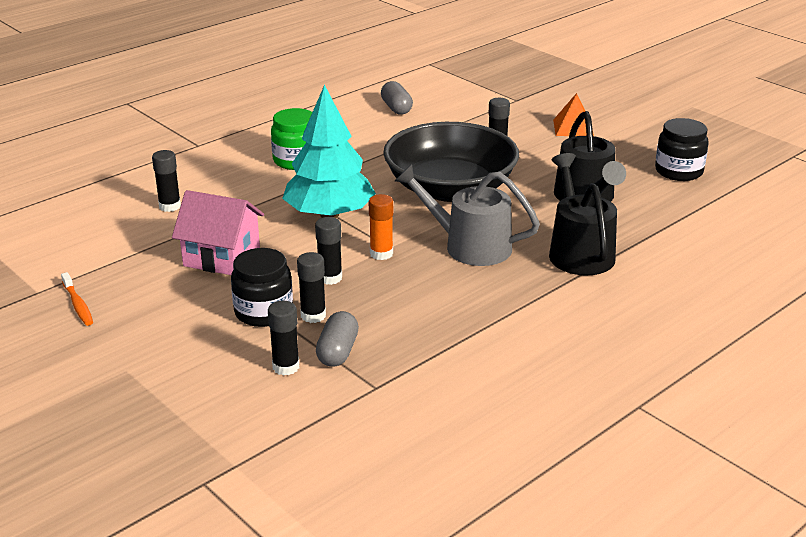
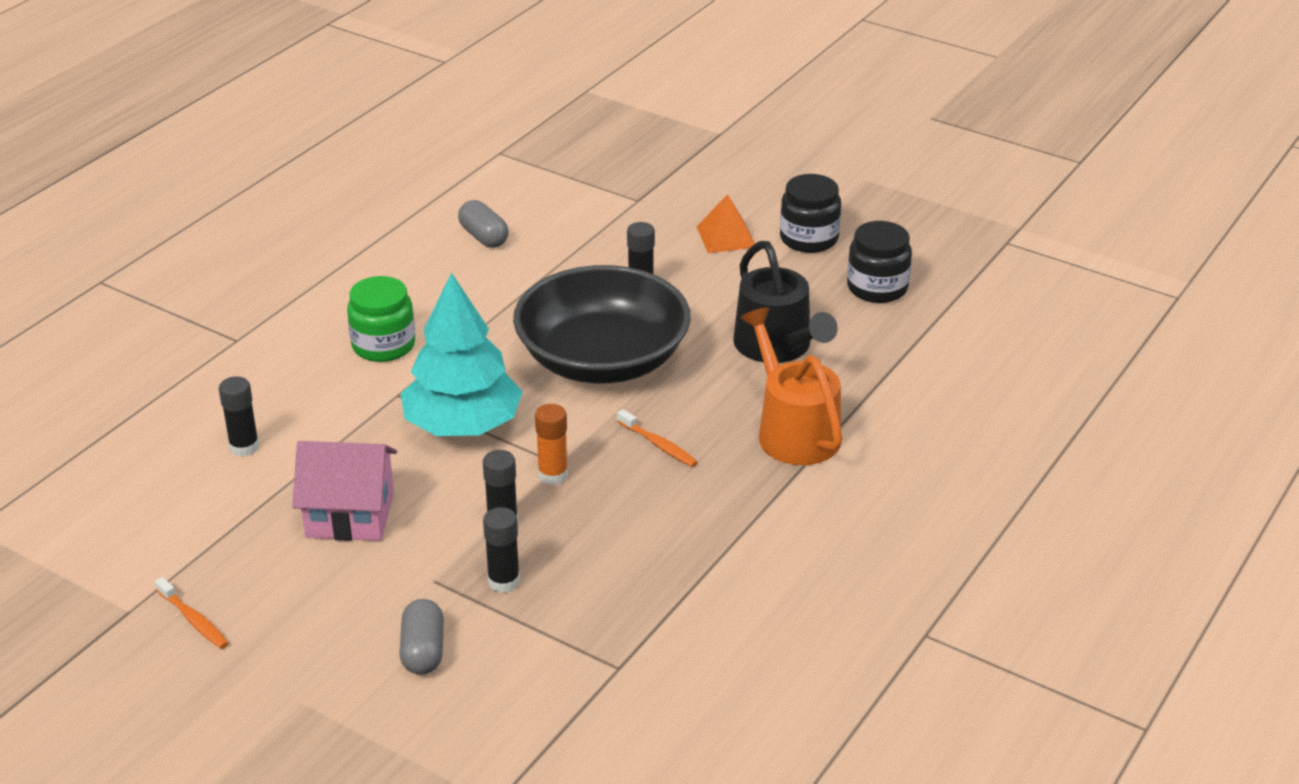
camera: 15 degrees left, 5 degrees up
(263, 312) = (439, 587): black jar -> black jar (809, 239)
(286, 367) = (500, 660): black glue stick -> none
(338, 352) = (554, 627): grey capsule -> grey capsule (423, 651)
(469, 246) = (658, 445): grey watering can -> orange toothbrush
(579, 252) = (793, 431): black watering can -> orange watering can

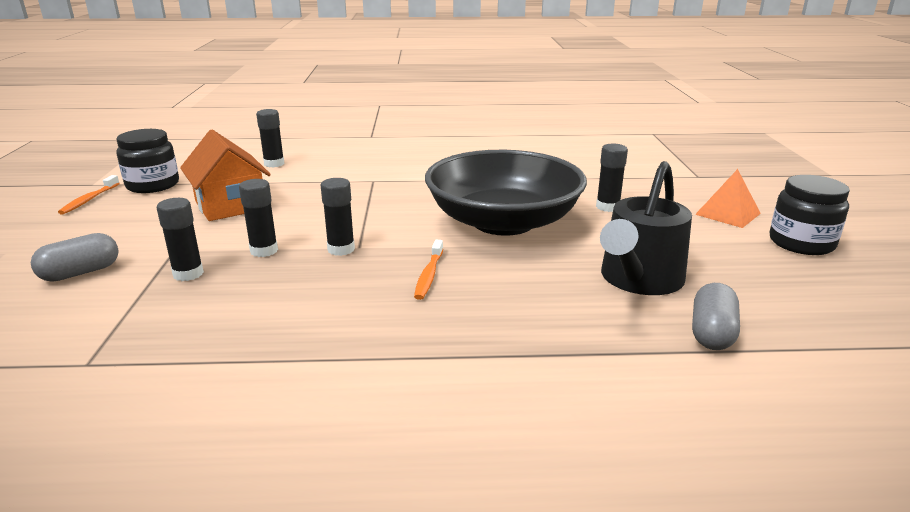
camera: 55 degrees right, 10 degrees down
(350, 515) = (230, 205): pink house -> orange house
(383, 345) = (416, 163): green jar -> none
(463, 426) = (364, 205): turquoise tree -> none
(484, 237) = (566, 153): grey capsule -> grey capsule (711, 333)
(553, 475) = (341, 249): orange glue stick -> black glue stick
(793, 431) = (534, 330): orange watering can -> none
(877, 288) = (813, 296): black jar -> black jar (153, 185)

